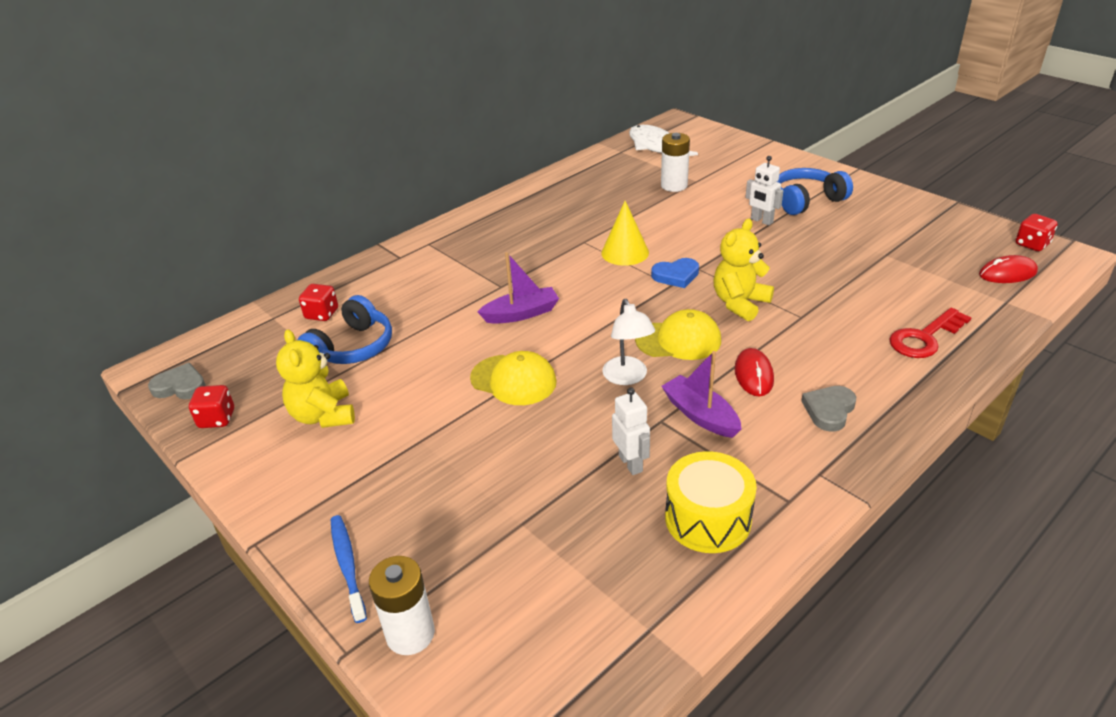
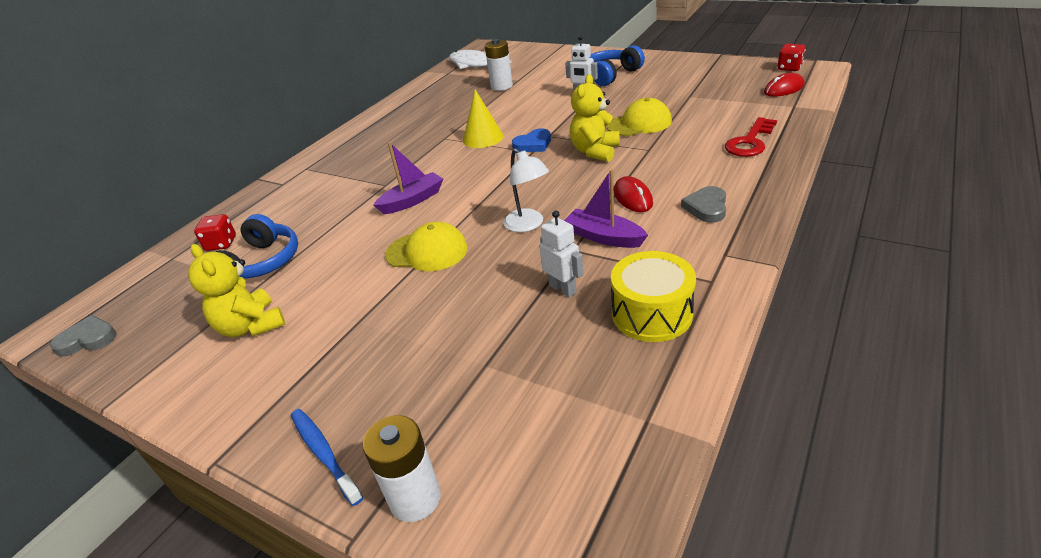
camera: 15 degrees left, 0 degrees up
(217, 419) = (137, 358): red dice -> none
(678, 340) = (558, 188): yellow cap -> yellow cap (639, 123)

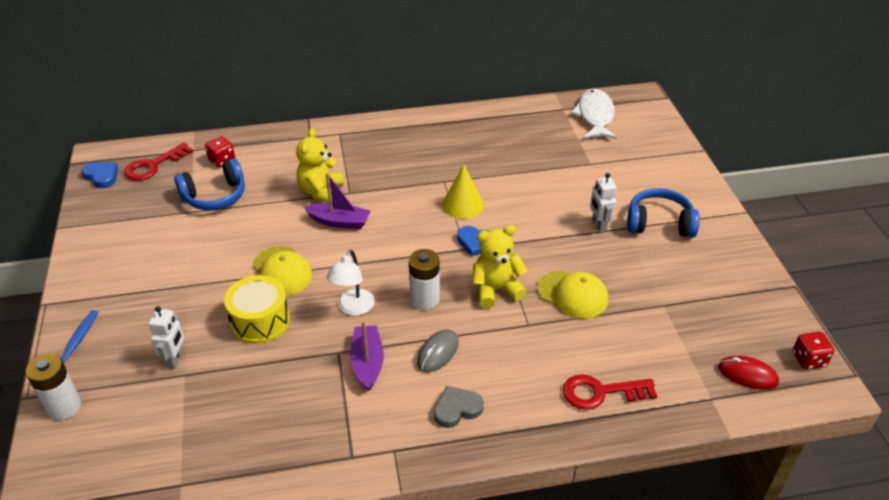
camera: 45 degrees right, 5 degrees up
(88, 339) = (102, 176): grey heart -> blue heart
(144, 293) = (153, 165): none -> red key
(251, 326) = (154, 238): yellow teddy bear -> yellow teddy bear (321, 192)
(501, 86) = (567, 160): white battery -> white battery (425, 299)
(563, 289) = (286, 372): white robot -> white robot (175, 359)
(633, 197) = (438, 352): red mouse -> grey mouse
(651, 313) = (289, 437): yellow drum -> yellow drum (260, 321)

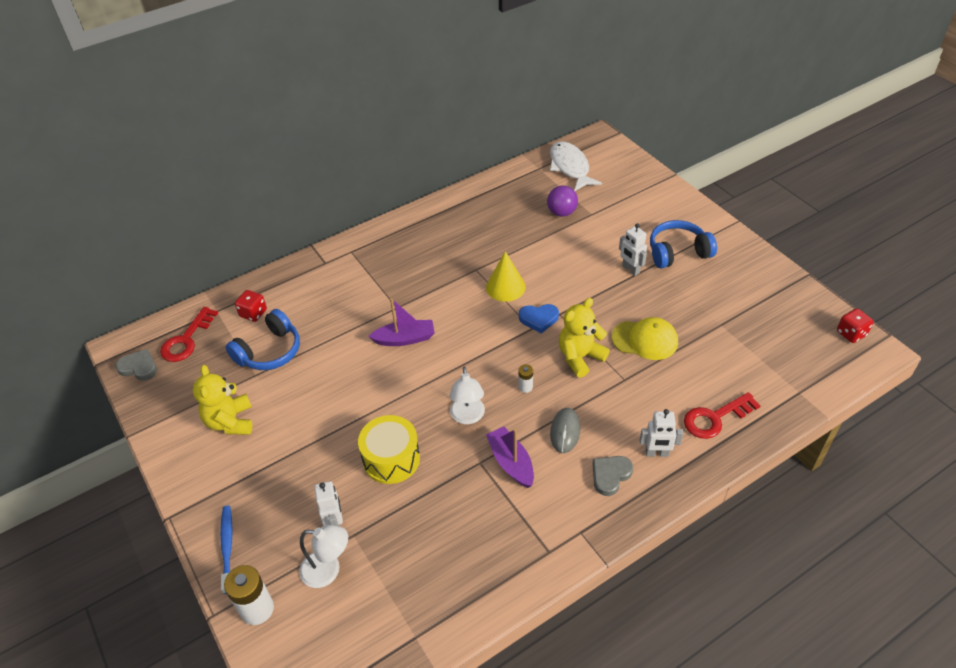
camera: 20 degrees left, 5 degrees up
(102, 176) = (139, 367): blue heart -> grey heart
(143, 397) = (328, 570): none -> white lamp
(282, 271) = (381, 404): yellow cap -> none
(321, 192) = (370, 315): yellow teddy bear -> yellow teddy bear (230, 422)
(425, 299) = (525, 387): white battery -> white battery, size x0.52
(517, 405) = (656, 453): none -> white robot
(560, 154) = (561, 212): none -> purple ball
(747, 375) = (814, 362): red mouse -> none

